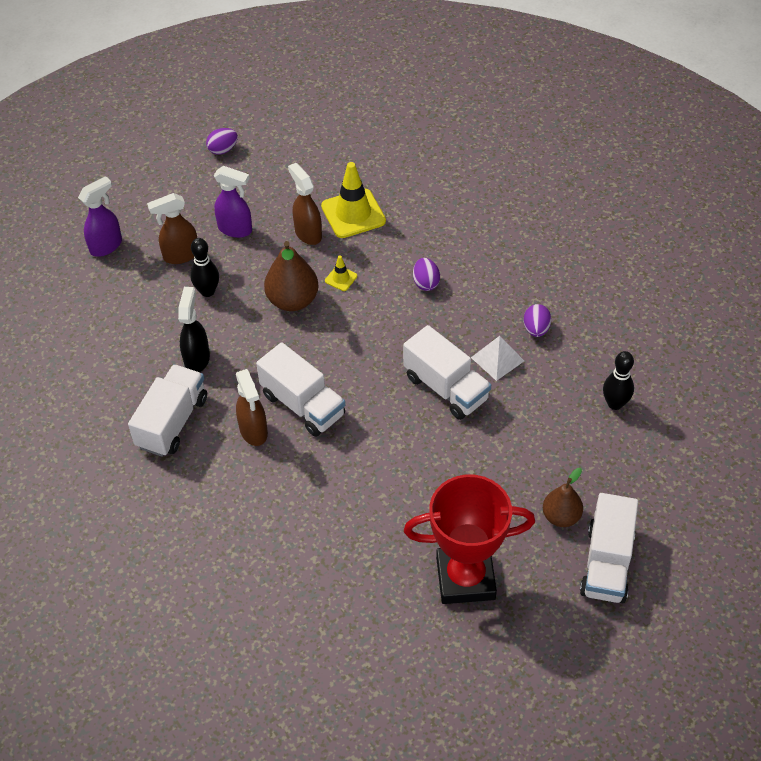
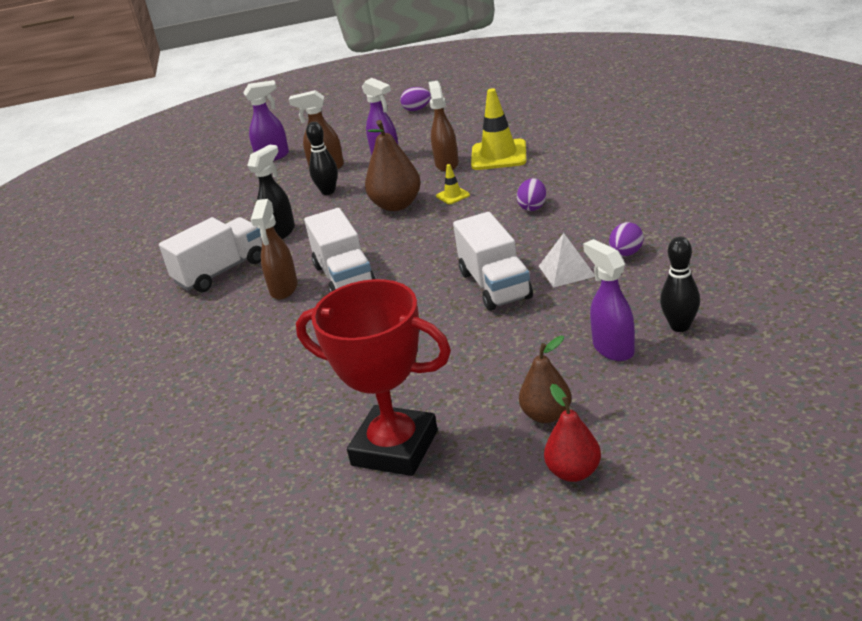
camera: 30 degrees right, 20 degrees down
(576, 438) = (612, 348): none -> purple spray bottle
(606, 563) = (573, 472): white truck -> red pear

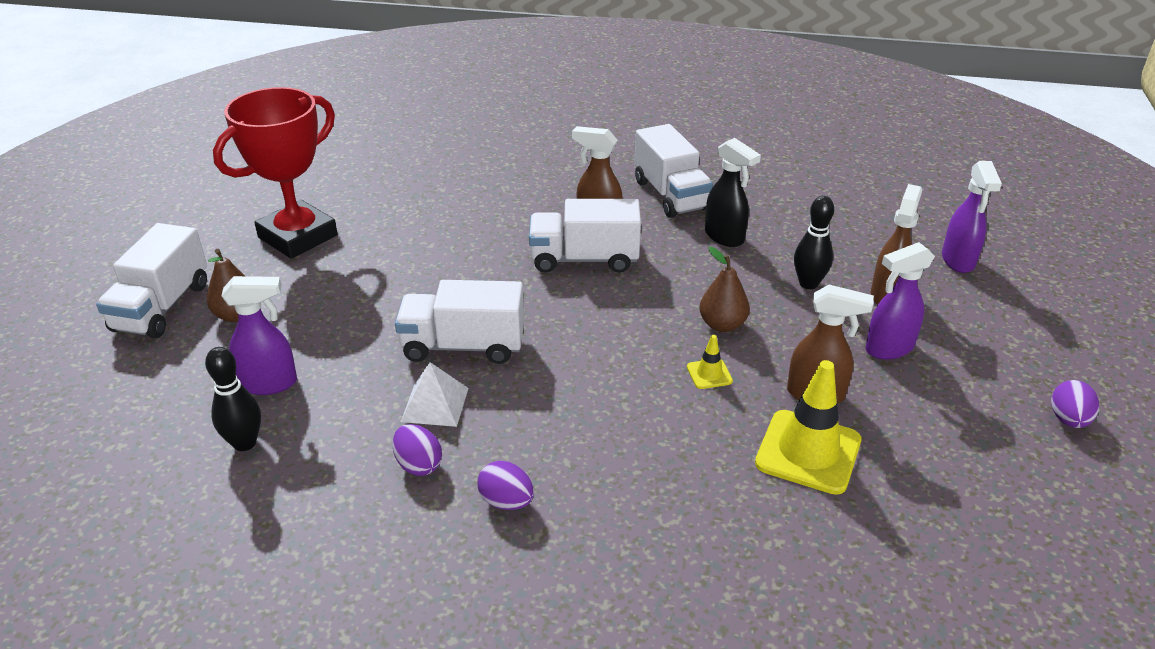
camera: 105 degrees right, 5 degrees up
(396, 205) = (722, 325): brown pear -> brown pear, size x0.66
(533, 207) = (613, 430): purple egg -> purple egg (506, 501)
(573, 472) = (162, 307): red pear -> white truck

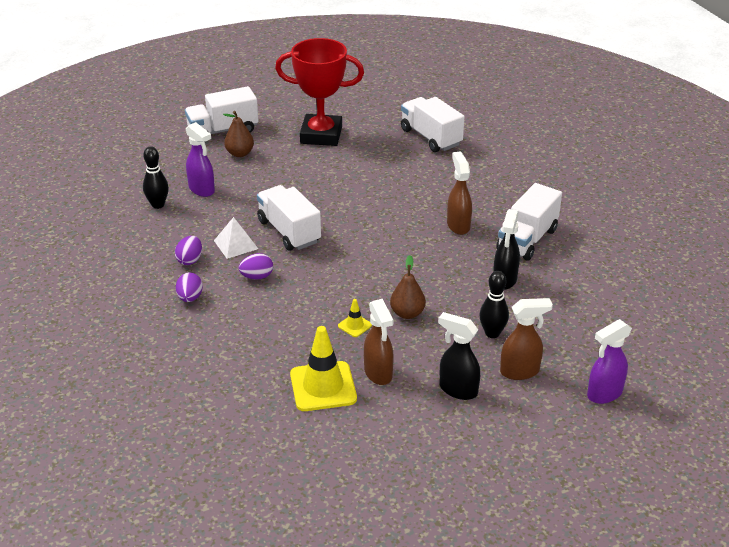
camera: 55 degrees right, 0 degrees up
(584, 259) = (414, 236): white truck -> white truck (431, 137)
(888, 348) = (457, 390): purple spray bottle -> black spray bottle
(1068, 420) = (464, 491): purple egg -> purple egg (257, 277)

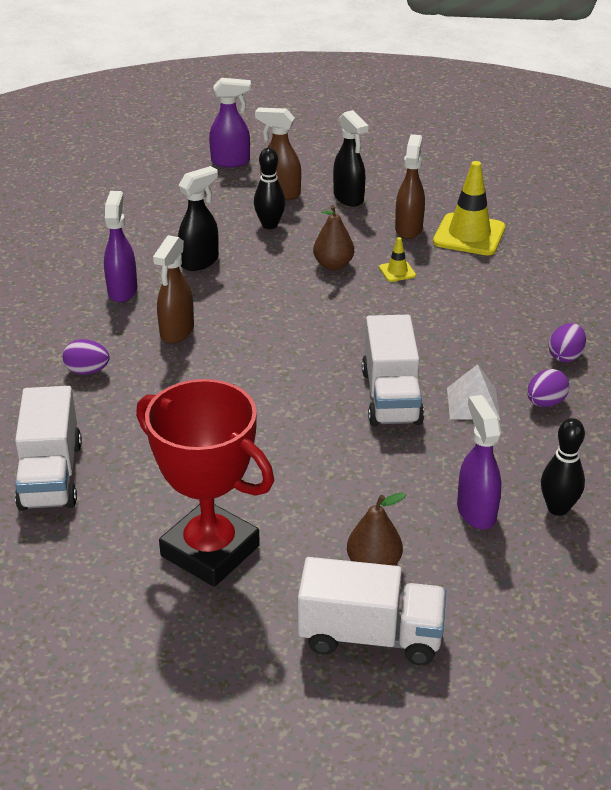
camera: 150 degrees left, 0 degrees up
(257, 277) = (470, 354): purple egg -> purple egg (87, 371)
(527, 239) = (122, 290): white truck -> purple spray bottle

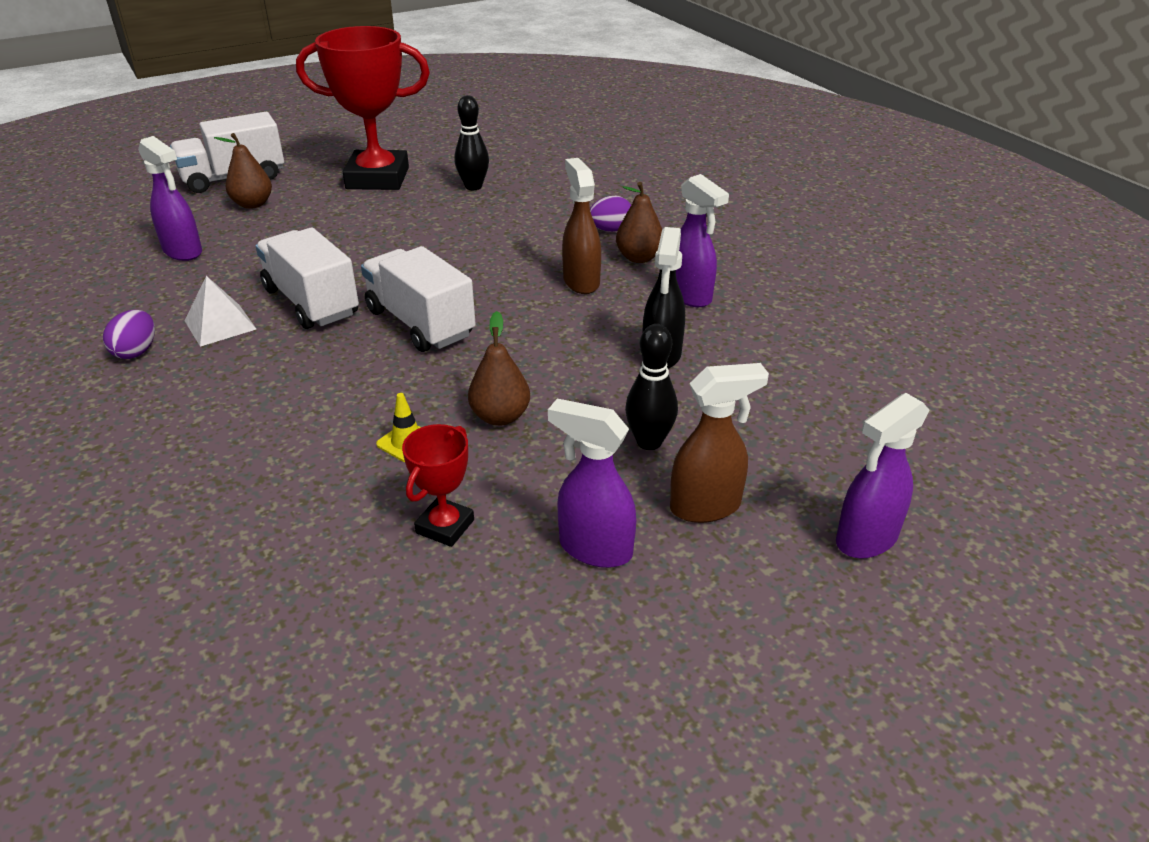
camera: 145 degrees right, 0 degrees up
(51, 475) = (536, 175): white truck -> white truck (420, 323)
(107, 335) = (639, 258): none -> brown pear
(349, 198) = (594, 548): black spray bottle -> purple spray bottle
(408, 229) = (445, 526): brown spray bottle -> red trophy
(469, 235) = (337, 559): yellow traffic cone -> none
(558, 508) = (106, 275): black bowling pin -> black bowling pin (473, 186)
(565, 356) = (120, 411): purple egg -> none

